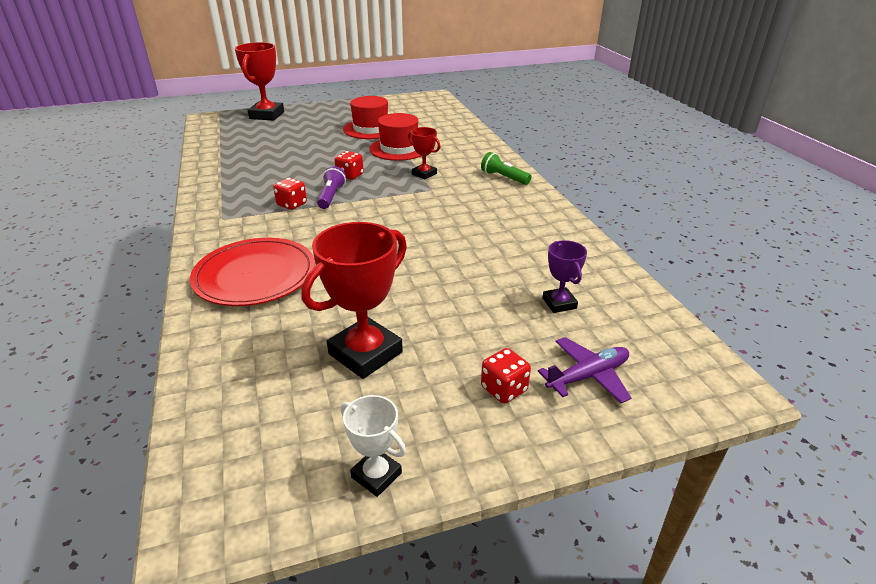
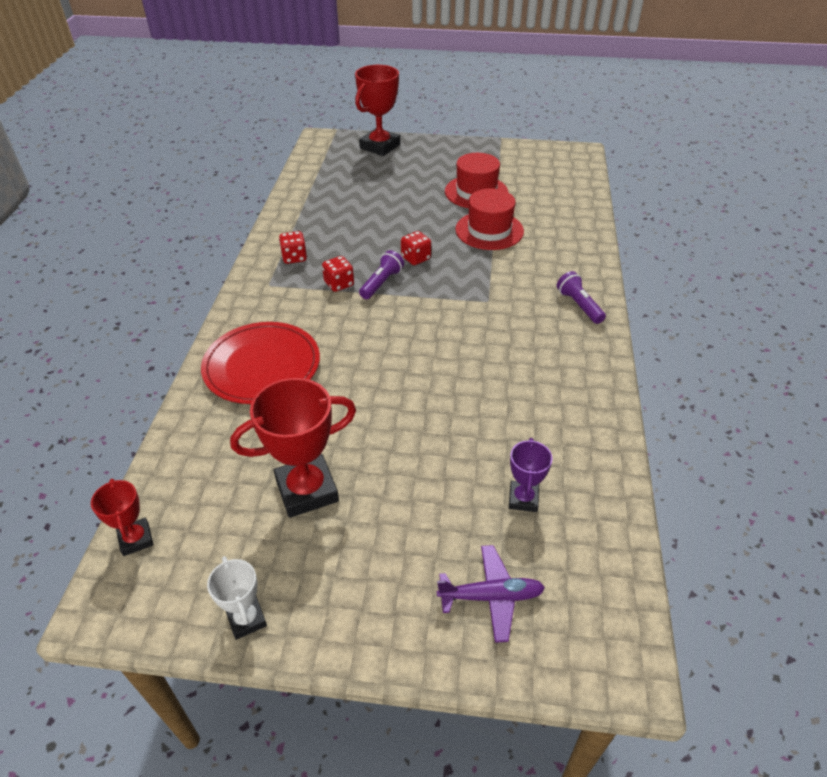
camera: 25 degrees right, 10 degrees up
(424, 174) = (494, 276): red trophy -> red trophy (136, 539)
(503, 178) = (579, 305): green flashlight -> purple flashlight
(504, 389) = (403, 578): red dice -> red dice (294, 257)

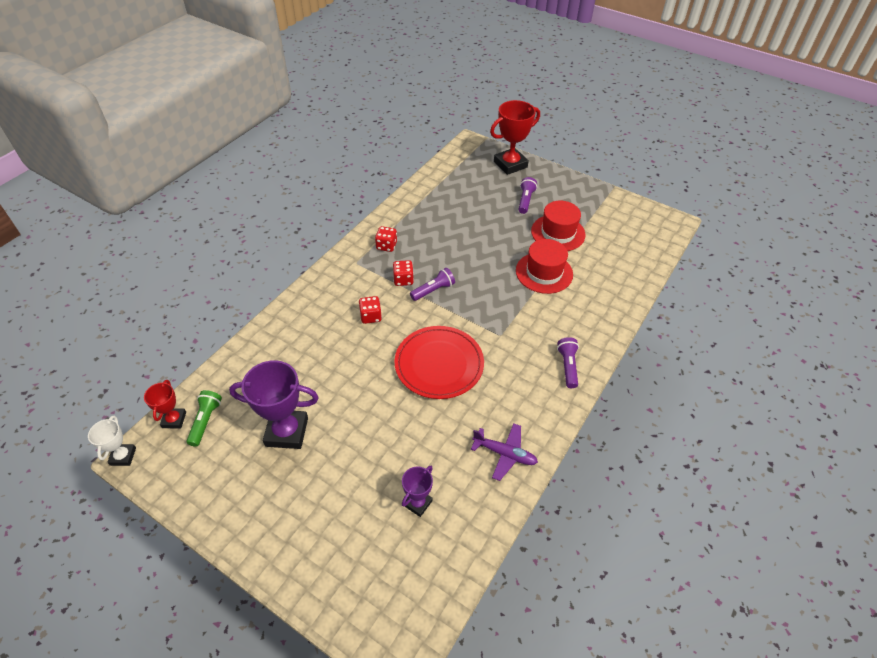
camera: 25 degrees right, 5 degrees up
(184, 522) = (205, 421): none -> green flashlight
(246, 619) = (203, 502): white trophy -> white trophy (123, 456)
(262, 366) = (314, 327): red plate -> red plate (439, 364)
(307, 490) = (287, 432): red trophy -> purple trophy
(416, 258) = (471, 278): red dice -> red dice (370, 316)
(420, 173) = (525, 200): none -> purple flashlight
(491, 596) = (350, 561): purple plane -> purple plane (505, 454)

